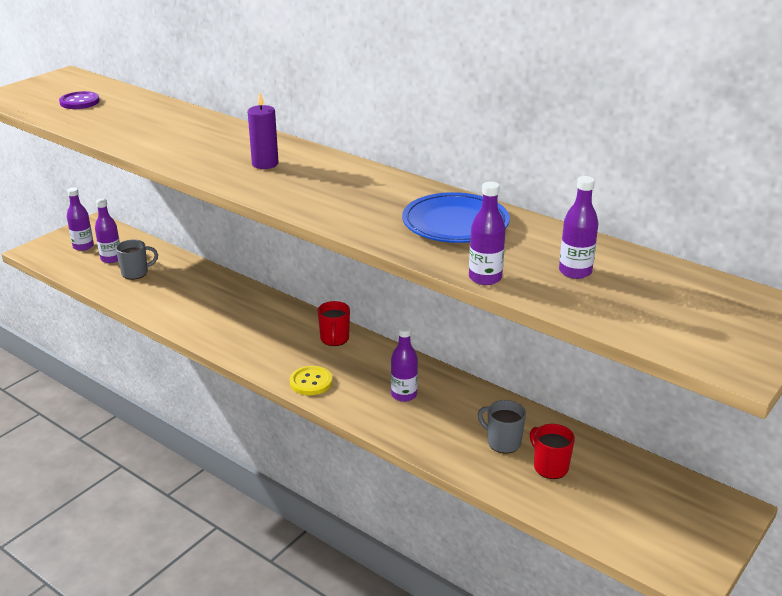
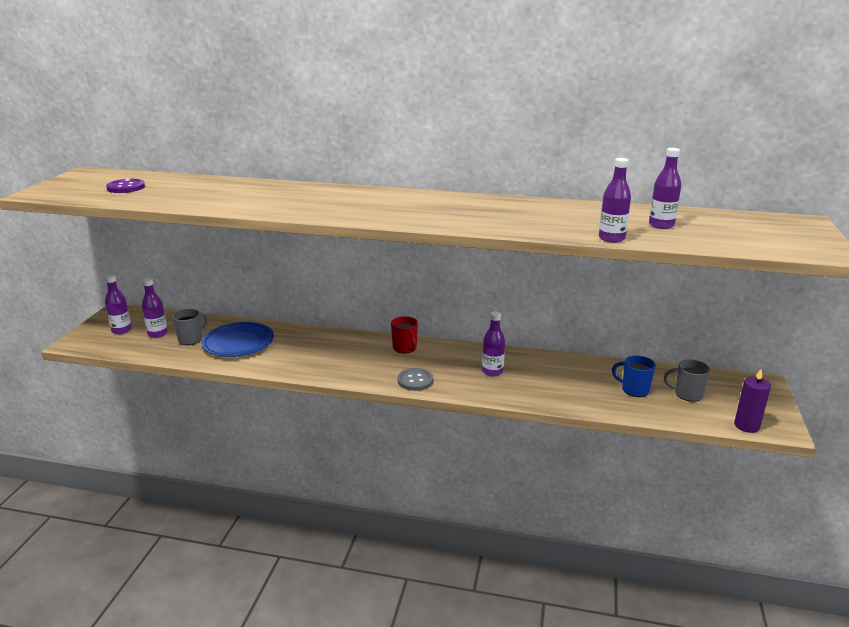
camera: 25 degrees left, 5 degrees down
(265, 164) = (351, 202): purple candle -> purple candle (746, 426)
(311, 382) = (415, 380): yellow button -> grey button
(455, 223) = (544, 213): blue plate -> blue plate (238, 343)
(502, 442) = (589, 383): grey mug -> grey mug (687, 394)
(550, 467) = (634, 390): red mug -> blue mug

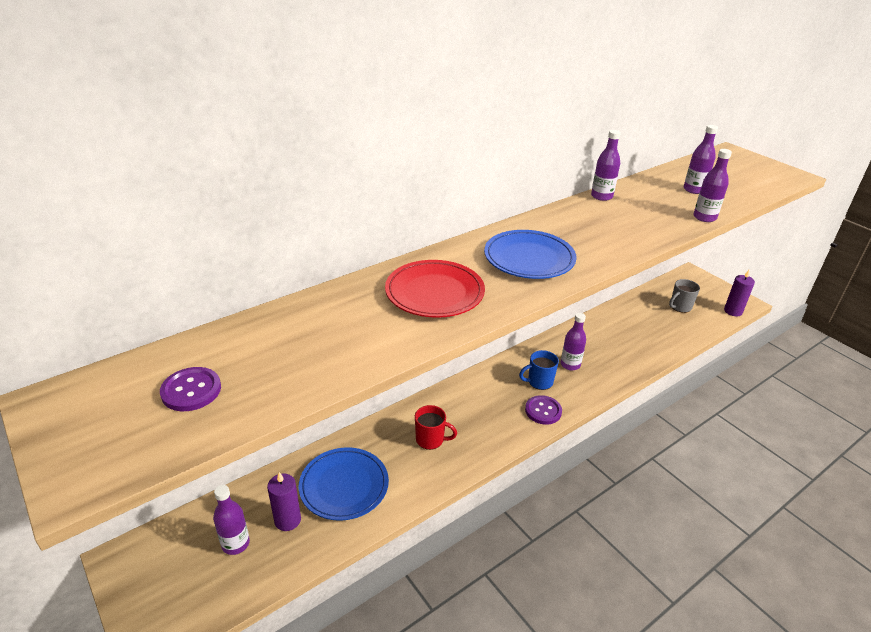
camera: 50 degrees left, 10 degrees up
(121, 330) = (180, 575): purple bottle -> purple bottle (601, 196)
(191, 339) = (287, 520): grey mug -> purple candle
(304, 200) = (434, 293): none -> red plate
(400, 208) = (529, 258): none -> blue plate
(405, 348) = (483, 386): red mug -> red mug (430, 440)
(415, 380) = (543, 411): grey button -> purple button
(634, 390) = (656, 322): blue mug -> blue mug (539, 382)

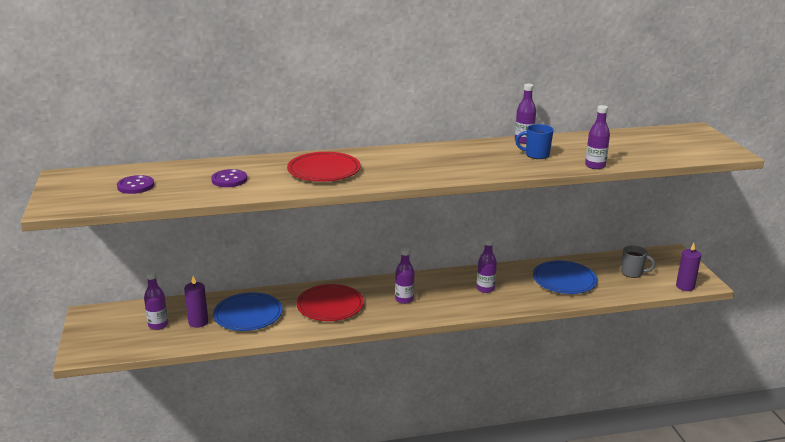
camera: 25 degrees right, 10 degrees down
(430, 440) = (330, 306): red mug -> red plate
(529, 258) = (413, 165): blue plate -> blue plate (564, 280)
(539, 382) = (448, 293): blue mug -> blue mug (536, 155)
(543, 411) = (433, 311): purple button -> purple button (229, 180)
(680, 307) = (632, 273): grey mug -> grey mug turned 150 degrees counterclockwise
(693, 190) = (614, 148): purple bottle -> purple bottle (404, 299)

